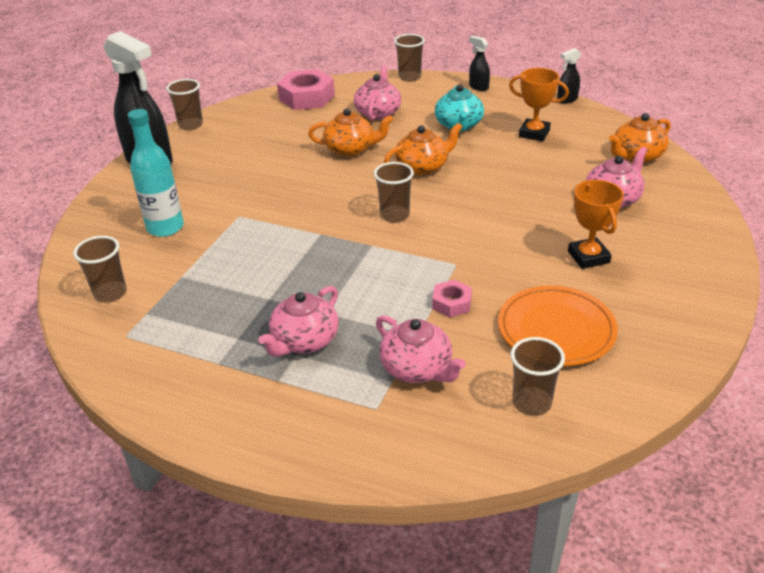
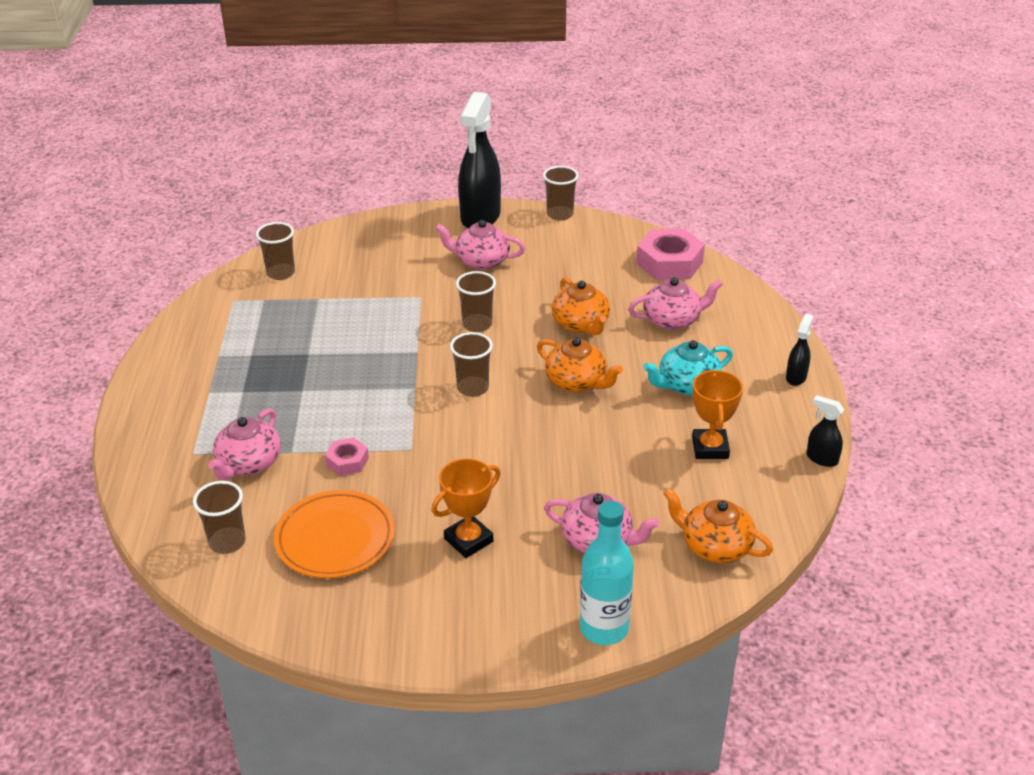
camera: 65 degrees right, 0 degrees up
(165, 227) = (382, 265): turquoise bottle -> turquoise bottle (604, 628)
(304, 341) = (261, 390): pink teapot -> pink teapot (481, 261)
(409, 77) = (777, 318): brown cup -> brown cup (477, 324)

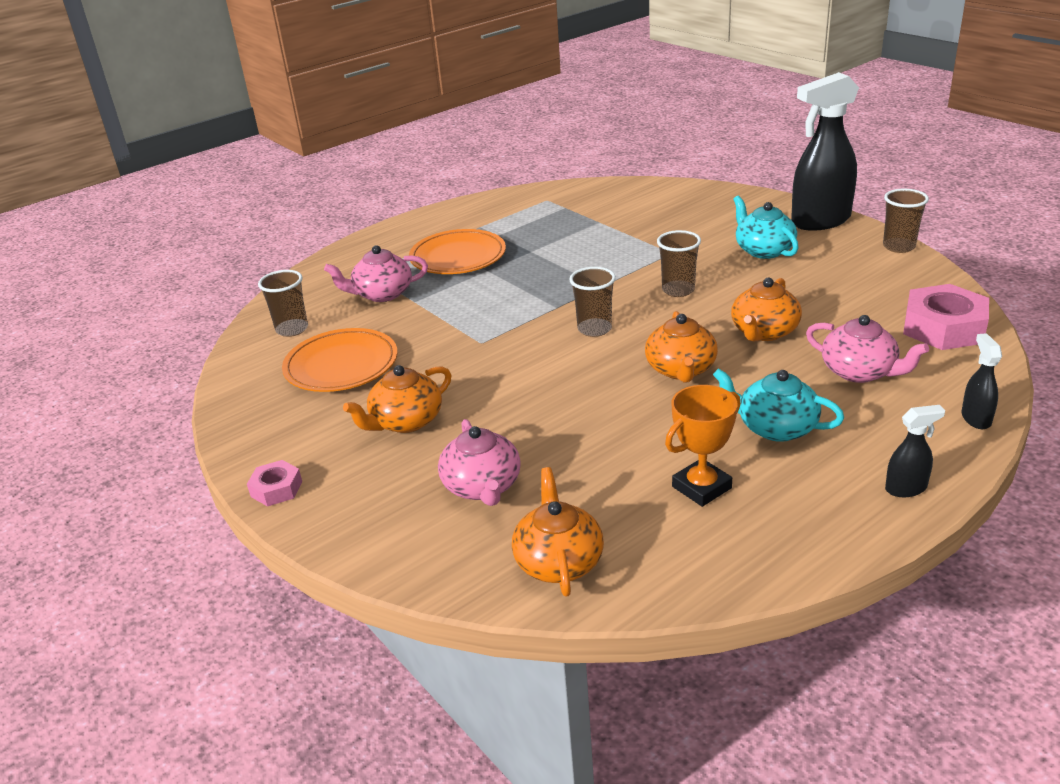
camera: 55 degrees right, 5 degrees down
(253, 393) = (458, 257): none -> orange plate
(281, 273) = (604, 197): brown cup -> none
(347, 461) = (432, 326): pink nut -> pink nut (276, 489)
(468, 540) = (405, 421): orange trophy -> orange teapot
(481, 261) = (763, 250): pink teapot -> turquoise teapot
(604, 628) = (370, 547): turquoise bottle -> none
(821, 458) = (797, 572): black spray bottle -> black spray bottle (975, 418)

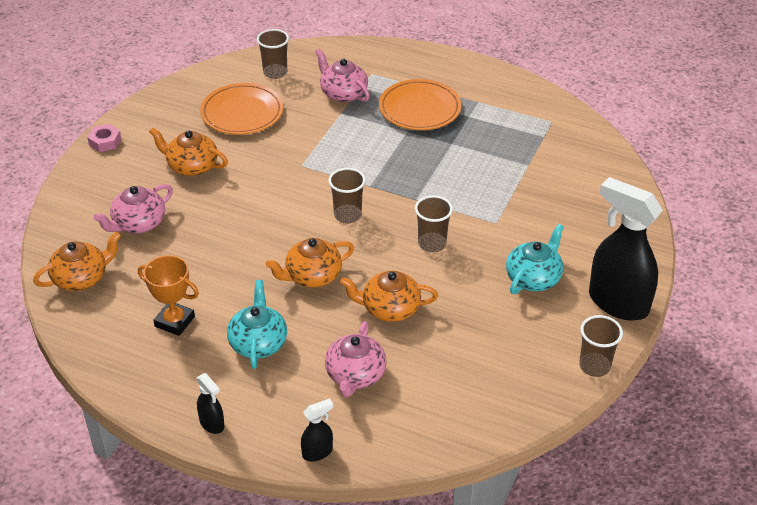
camera: 60 degrees right, 10 degrees up
(943, 328) = (452, 417): pink nut -> none

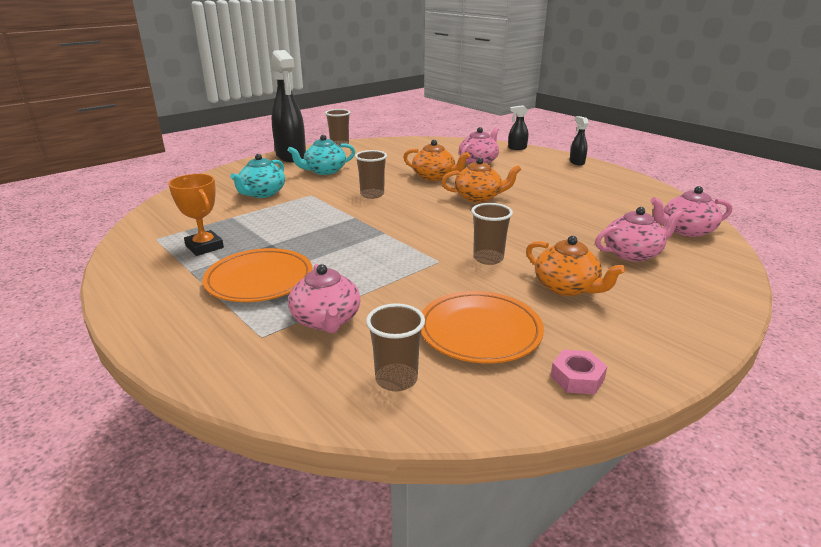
camera: 155 degrees left, 15 degrees down
(81, 278) = (686, 230): orange teapot -> pink teapot
(105, 142) = (692, 343): pink nut -> pink nut (577, 378)
(174, 321) = (598, 197): orange trophy -> orange trophy (204, 247)
(258, 342) = (536, 180): turquoise teapot -> turquoise teapot (262, 193)
(347, 215) = (423, 220): brown cup -> brown cup (488, 258)

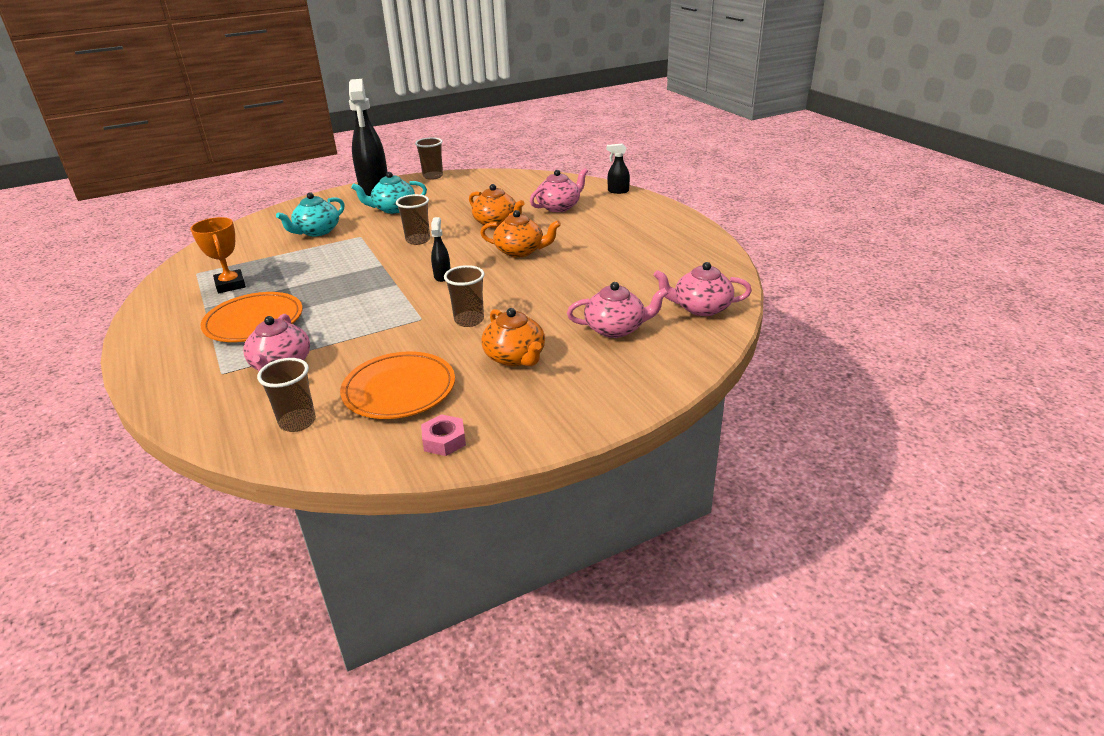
camera: 15 degrees right, 5 degrees up
(576, 162) = (667, 214): black spray bottle -> black spray bottle (442, 276)

